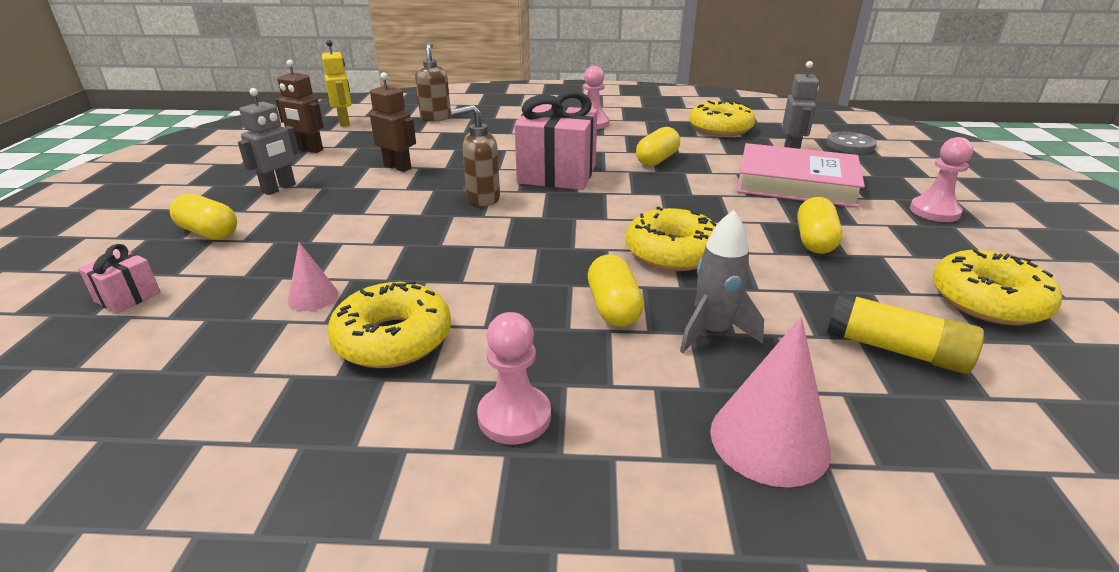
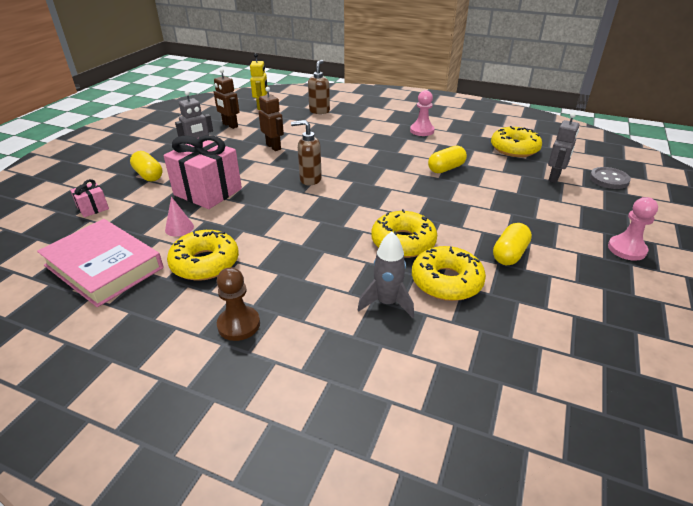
camera: 20 degrees right, 5 degrees up
(514, 417) = (239, 325): pink pawn -> brown pawn
(557, 174) = (369, 169): pink gift -> pink gift (208, 192)
(613, 307) = (338, 272): yellow capsule -> none
(769, 440) = (368, 377): pink cone -> none
(796, 183) = (535, 205): pink book -> pink book (104, 267)
(895, 349) = (497, 344): yellow glue stick -> none
(988, 300) = (601, 327): yellow donut -> yellow donut (446, 281)

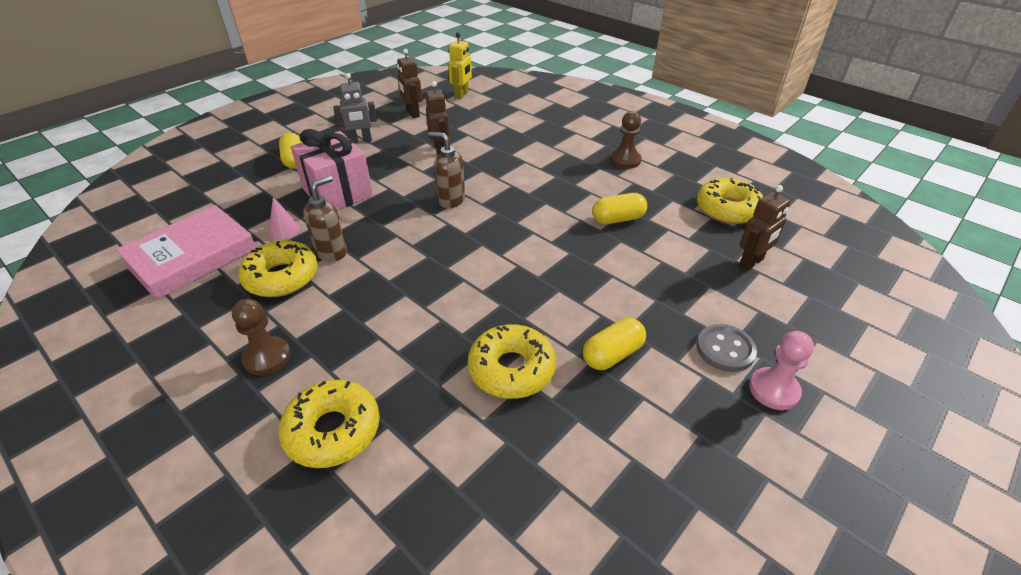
camera: 20 degrees right, 5 degrees up
(93, 208) = (222, 188): pink gift -> none
(104, 267) = (192, 257): pink book -> pink book turned 75 degrees clockwise
(319, 111) = (521, 111): brown soap dispenser -> brown soap dispenser (332, 252)
(387, 303) = (428, 376): grey rocket -> none
(403, 242) = (498, 305): yellow donut -> yellow donut (333, 431)
(422, 131) = (625, 160): pink pawn -> brown pawn
(554, 178) = (751, 263): grey robot -> brown robot
(609, 179) = (828, 282): grey button -> grey button (725, 349)

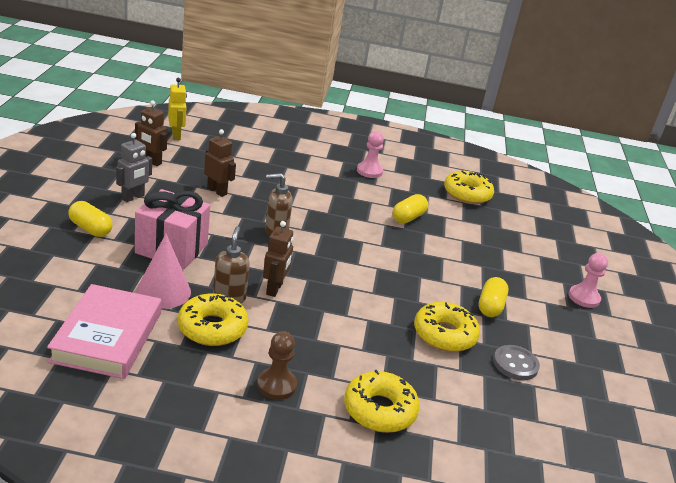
camera: 40 degrees left, 10 degrees down
(284, 230) = (163, 291): pink cone -> pink cone, size x1.79
(625, 160) = (369, 171): brown pawn -> pink pawn
(725, 349) = (543, 283): grey button -> grey button (515, 364)
(751, 263) = (511, 227): brown robot -> brown robot (274, 289)

